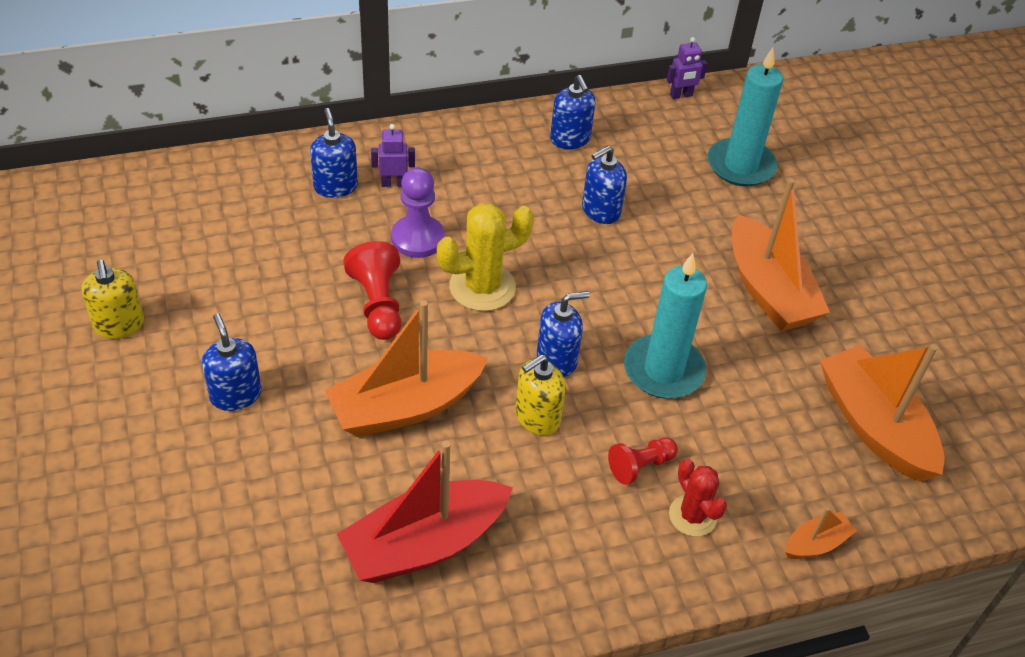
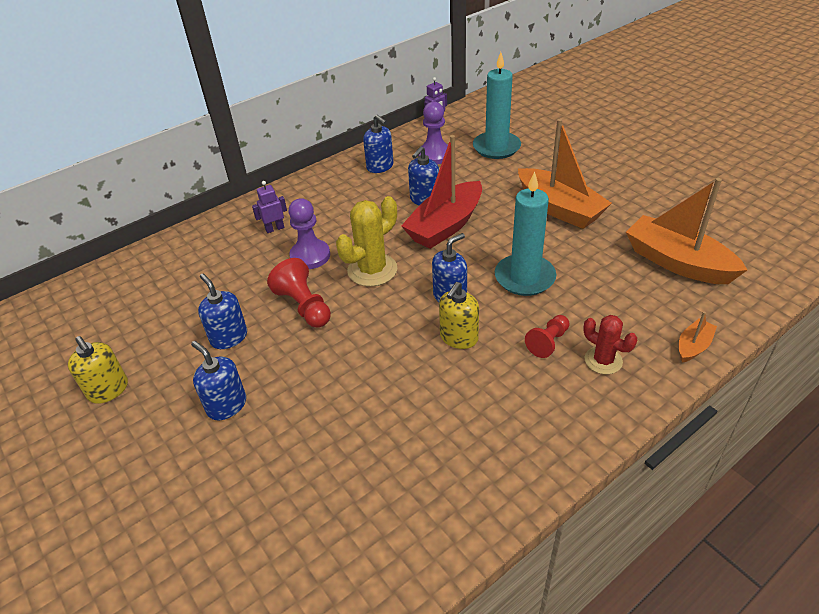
camera: 15 degrees left, 5 degrees down
(335, 186) = (234, 243): blue soap dispenser -> blue soap dispenser (229, 337)
(405, 406) = (361, 365): orange boat -> none
(424, 544) = (428, 455): red boat -> red boat (445, 226)
(651, 147) = (434, 155): none -> purple pawn

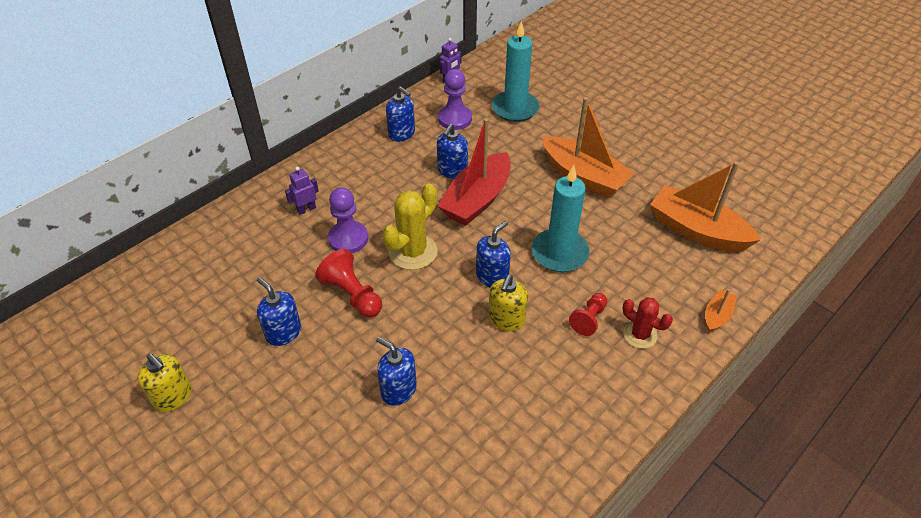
camera: 10 degrees left, 5 degrees up
(226, 405) = (296, 404): blue soap dispenser -> blue soap dispenser (398, 390)

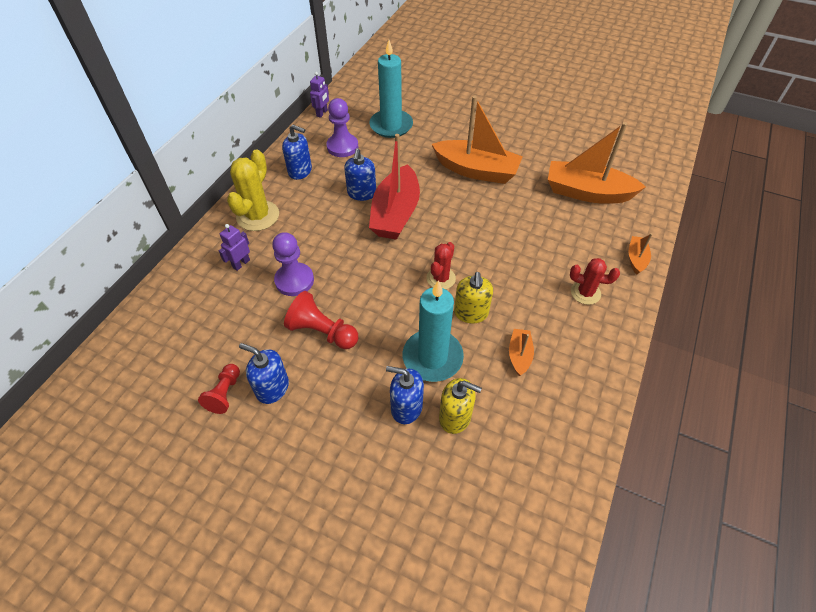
camera: 20 degrees left, 5 degrees up
(173, 396) = (187, 488): yellow soap dispenser -> yellow soap dispenser (455, 417)
(413, 252) = (360, 276): yellow cactus -> yellow cactus (258, 216)
(492, 276) = (441, 278): blue soap dispenser -> red cactus
(536, 376) = (519, 355): none -> orange boat
(559, 253) = (488, 241): turquoise candle -> turquoise candle (432, 357)
(589, 319) = (539, 292): red pawn -> red pawn (225, 393)

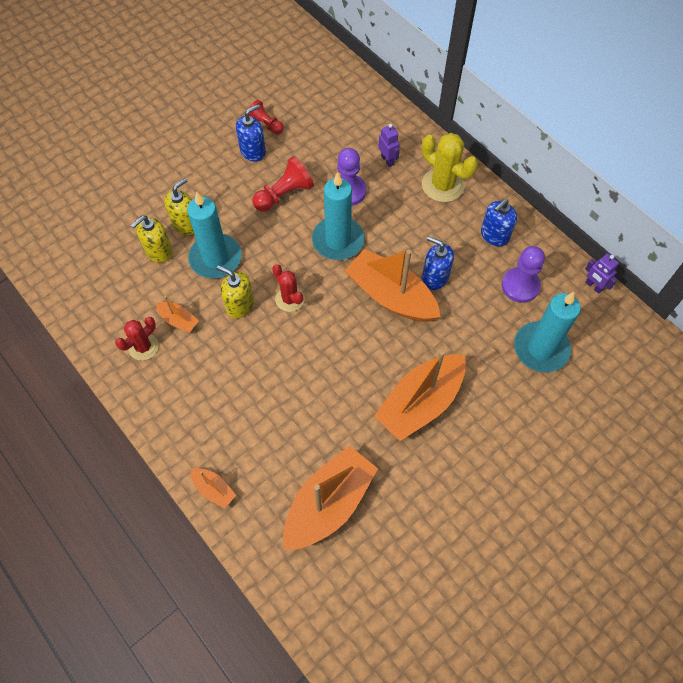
camera: 115 degrees right, 10 degrees up
(358, 267) = (338, 240): none -> turquoise candle
(395, 213) = (391, 296): red boat -> orange boat
(406, 407) = (186, 224): blue soap dispenser -> yellow soap dispenser
(585, 293) = (204, 412): red cactus -> red cactus (143, 347)

